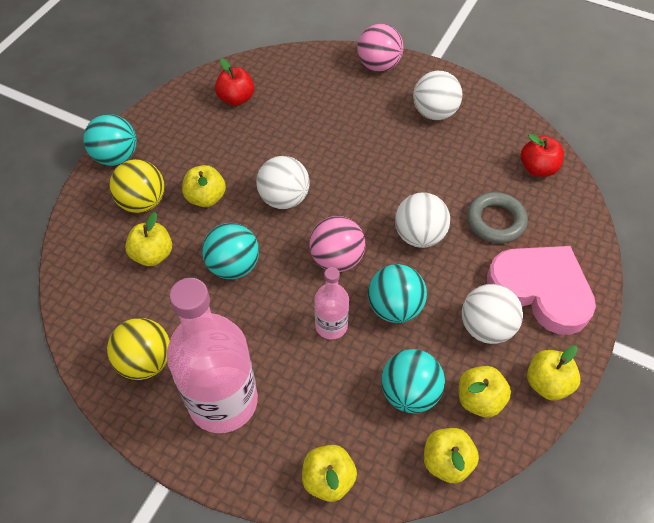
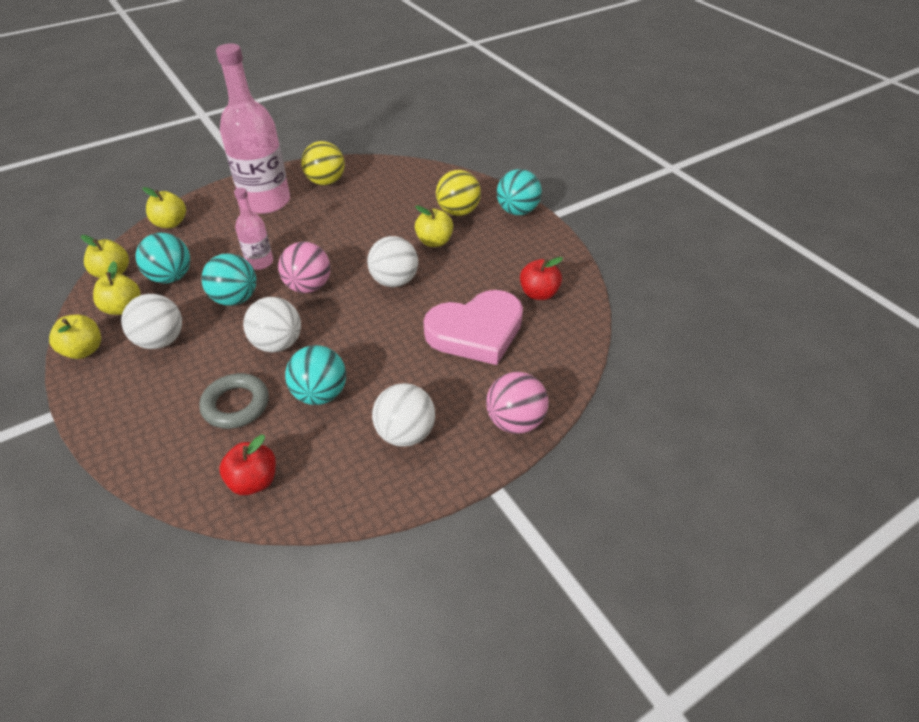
camera: 120 degrees right, 10 degrees down
(153, 255) = (405, 204): yellow apple -> none
(233, 266) = (357, 235): turquoise ball -> turquoise ball (320, 394)
(541, 290) = (145, 394): pink heart -> pink heart (476, 331)

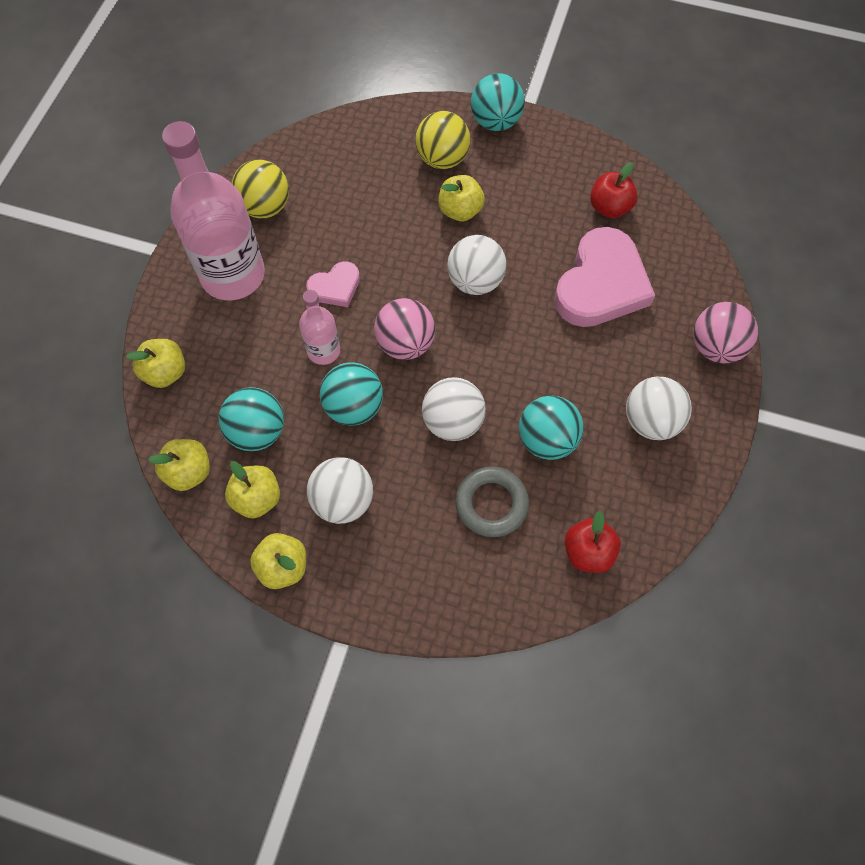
camera: 40 degrees left, 20 degrees up
(309, 237) = (335, 287): none -> pink heart

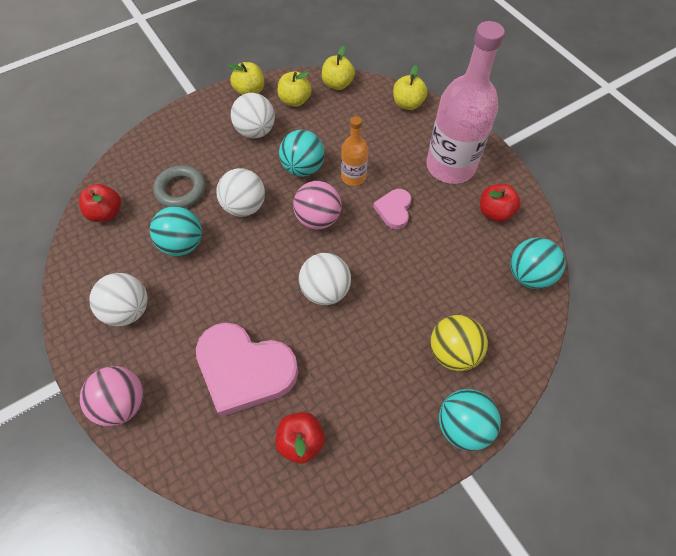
camera: 130 degrees right, 5 degrees down
(257, 431) = (332, 120): turquoise ball -> turquoise ball (528, 275)
(265, 207) = (494, 212): yellow ball -> red apple
(323, 351) = (353, 177): pink bottle -> orange bottle
(460, 210) = (392, 327): yellow apple -> none
(601, 284) = (245, 370): pink heart -> pink heart turned 45 degrees counterclockwise

